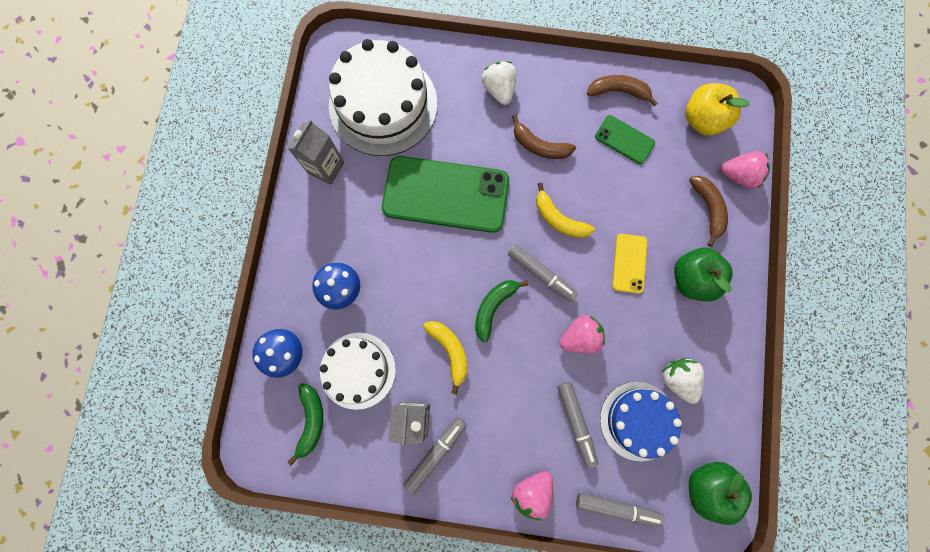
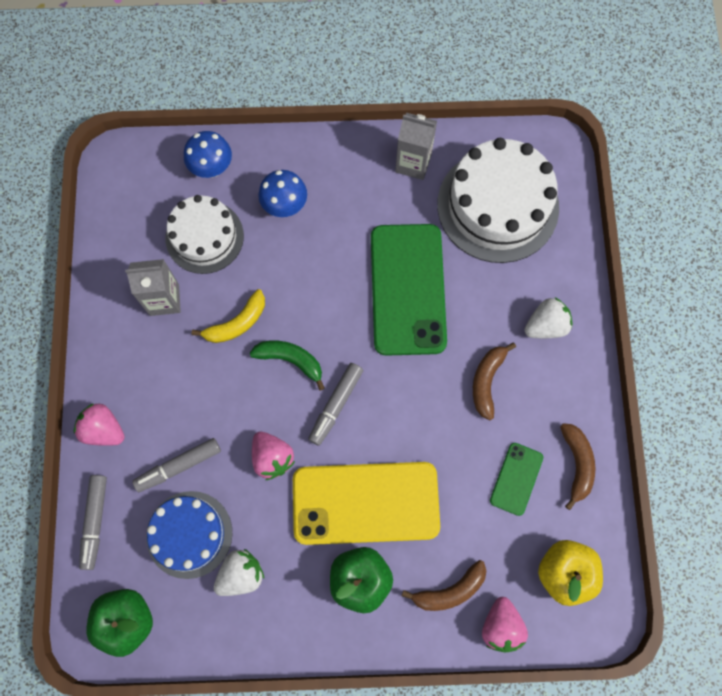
camera: 80 degrees right, 5 degrees down
(311, 421) = (149, 203): green banana -> none
(436, 454) = (131, 327): grey marker -> none
(559, 219) = (403, 416): yellow banana -> none
(629, 263) = (365, 503): yellow phone -> yellow phone, size x2.14

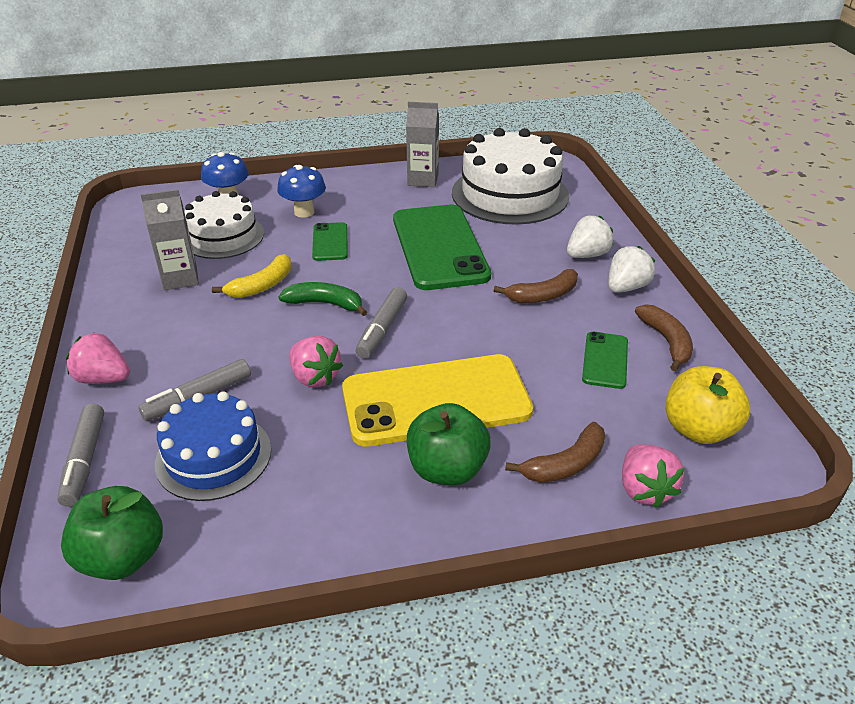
camera: 10 degrees left, 35 degrees down
(241, 574) = (286, 486): white strawberry -> white strawberry (626, 287)
(305, 263) = (330, 242): none -> green phone
(487, 381) = (543, 295): brown banana -> brown banana turned 120 degrees counterclockwise

